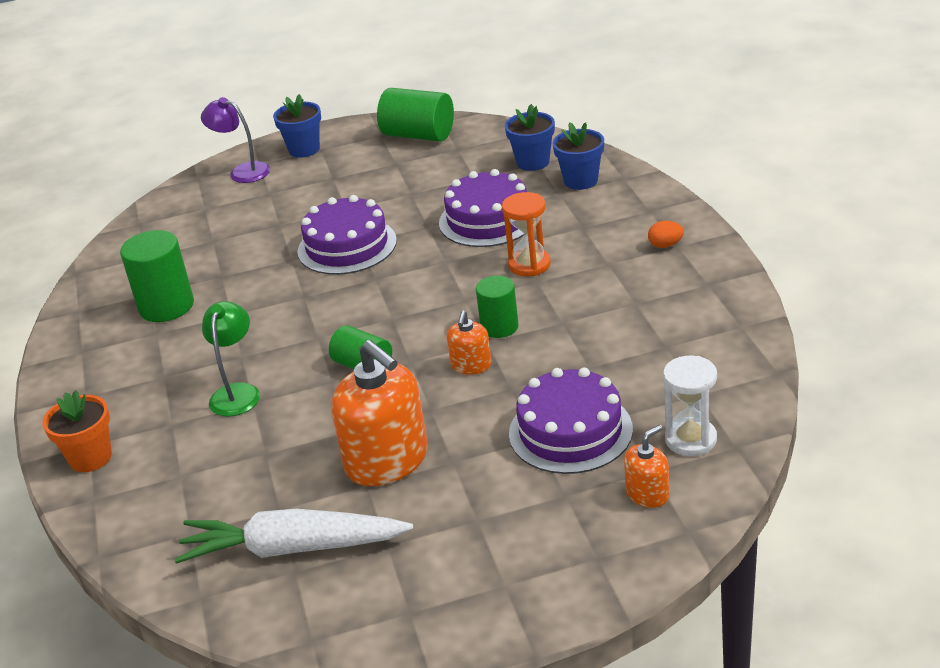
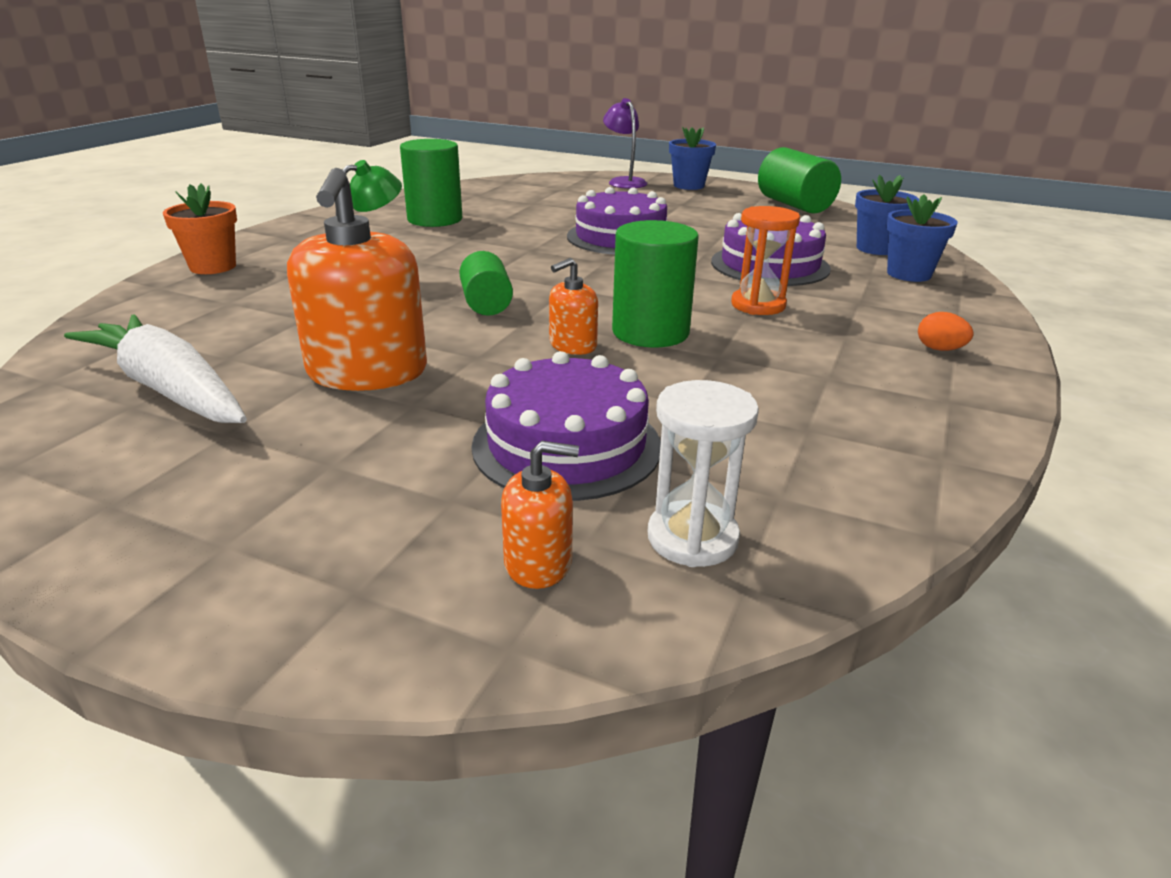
camera: 35 degrees right, 5 degrees down
(499, 327) = (650, 332): green cylinder -> green cylinder, size x1.57

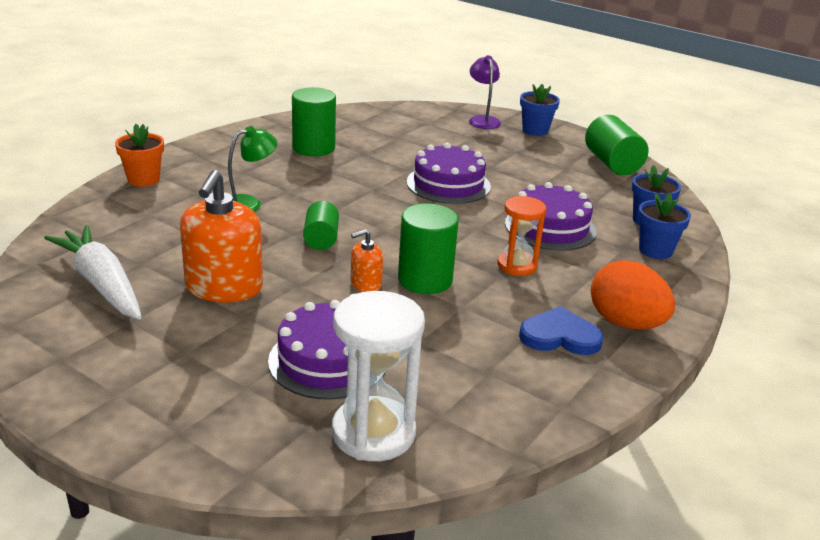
camera: 10 degrees right, 0 degrees up
(538, 562) = (280, 433): orange soap dispenser -> none
(692, 538) = (373, 433): white hourglass -> white hourglass, size x1.58
(870, 373) = (560, 336): none -> blue heart
(939, 349) = (625, 323): orange egg -> orange egg, size x2.36

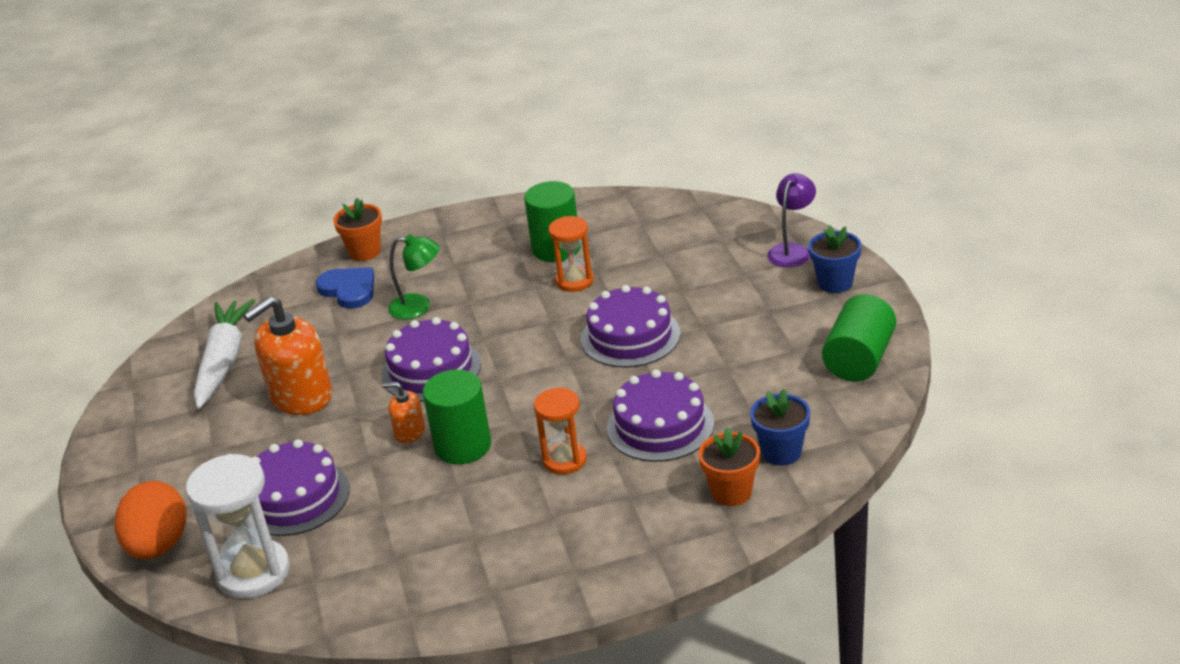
camera: 45 degrees right, 5 degrees up
(321, 239) = (431, 369): green cylinder -> purple cake
(357, 163) = (574, 281): none -> orange hourglass
(560, 336) = (499, 549): blue heart -> blue heart (349, 290)
(625, 323) = (576, 561): orange egg -> orange egg (159, 546)
(655, 250) = (731, 492): blue flower pot -> orange flower pot

